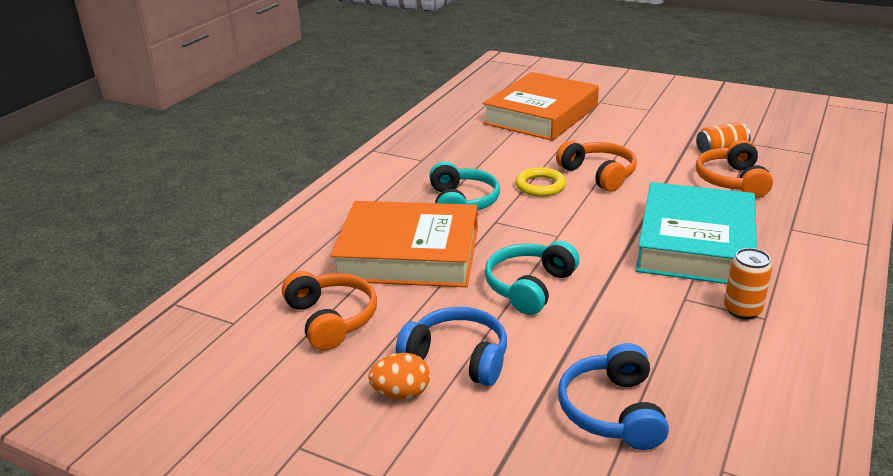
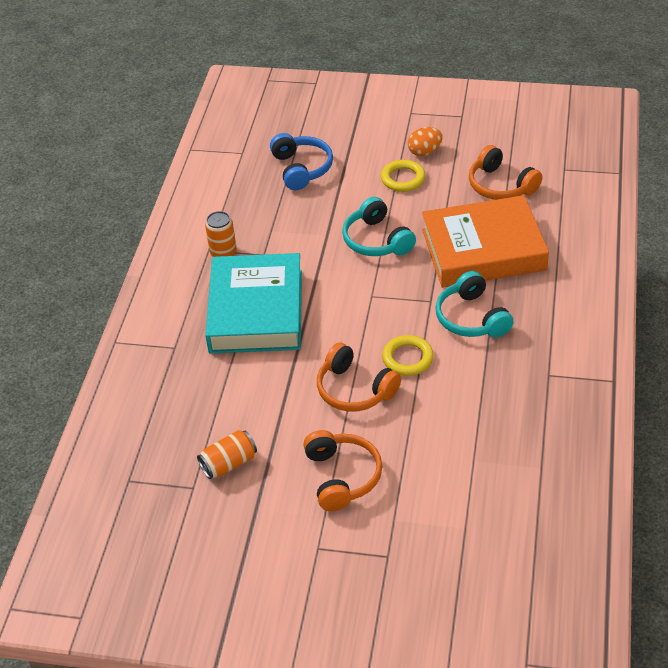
camera: 165 degrees right, 15 degrees up
(457, 358) = (403, 179): blue headphones -> yellow ring
(529, 287) = (377, 240): turquoise headphones -> turquoise headphones turned 135 degrees clockwise
(541, 115) = (454, 502): orange book -> none
(732, 181) = (220, 407): orange headphones -> orange headphones (342, 476)

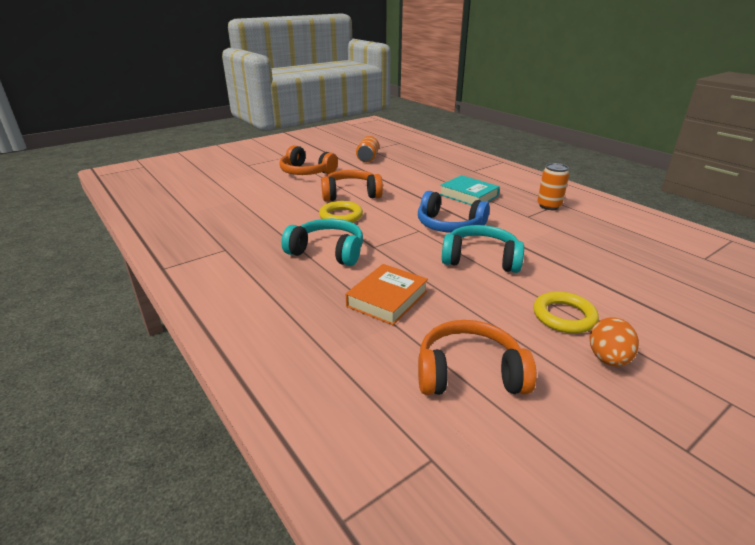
camera: 130 degrees right, 15 degrees down
(256, 311) = (468, 195): turquoise book -> turquoise book, size x0.51
(301, 169) = (644, 273): blue headphones -> blue headphones (449, 225)
(483, 250) = (387, 299): orange book -> orange book, size x0.51

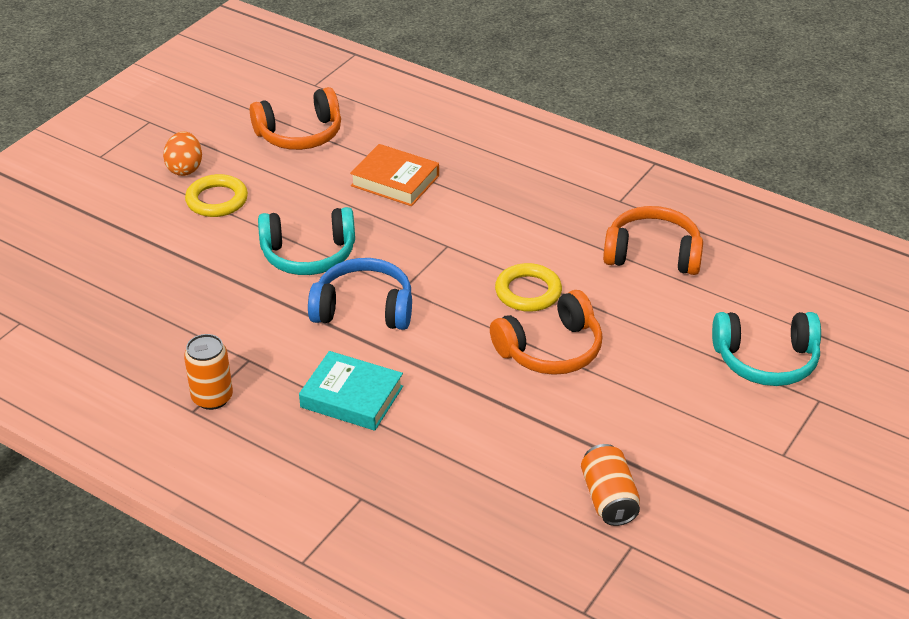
camera: 160 degrees right, 10 degrees up
(306, 172) = (683, 402): orange headphones -> orange headphones (652, 254)
(327, 252) = (497, 224): turquoise headphones -> turquoise headphones (766, 360)
(387, 299) = (395, 181): orange book -> orange book turned 75 degrees counterclockwise

